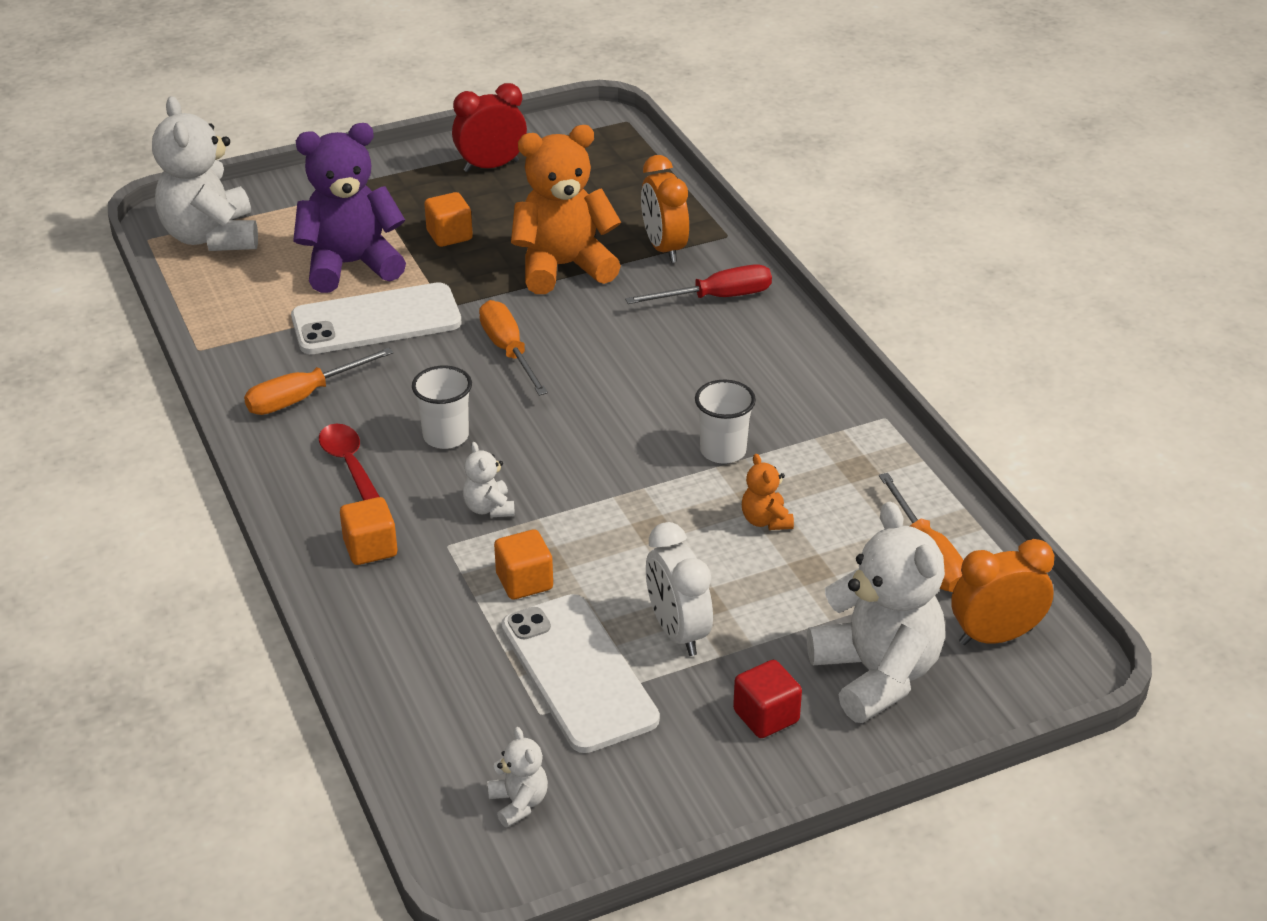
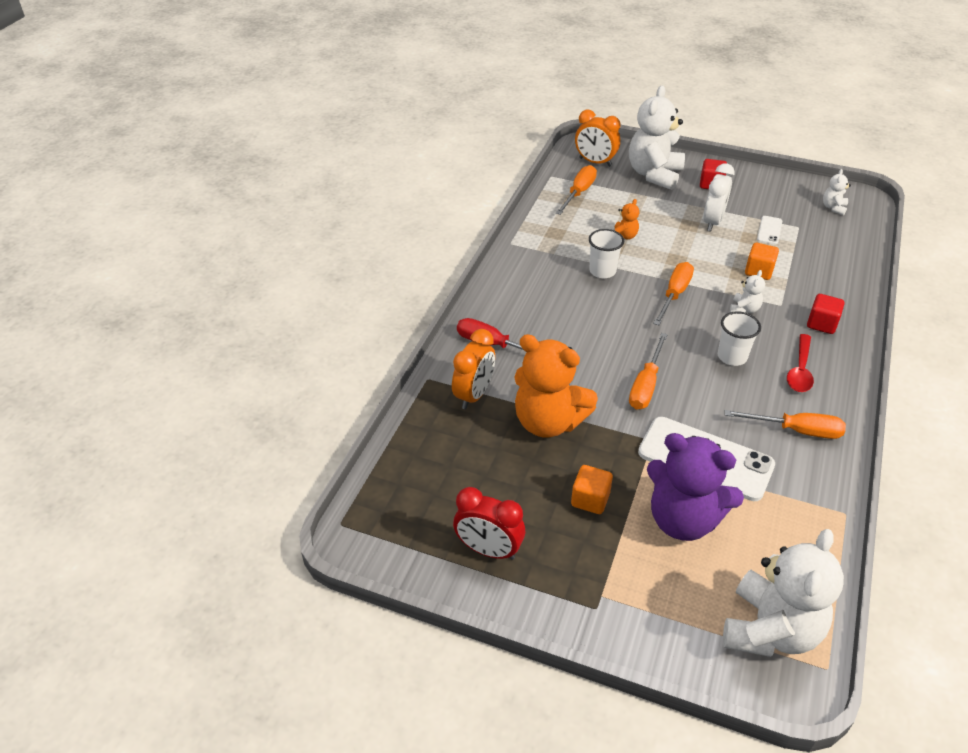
camera: 135 degrees left, 5 degrees up
(370, 548) = (821, 324): orange cube -> red cube
(578, 673) = (769, 230): white phone -> white phone, size x0.45
(597, 474) = (674, 294): none -> orange screwdriver

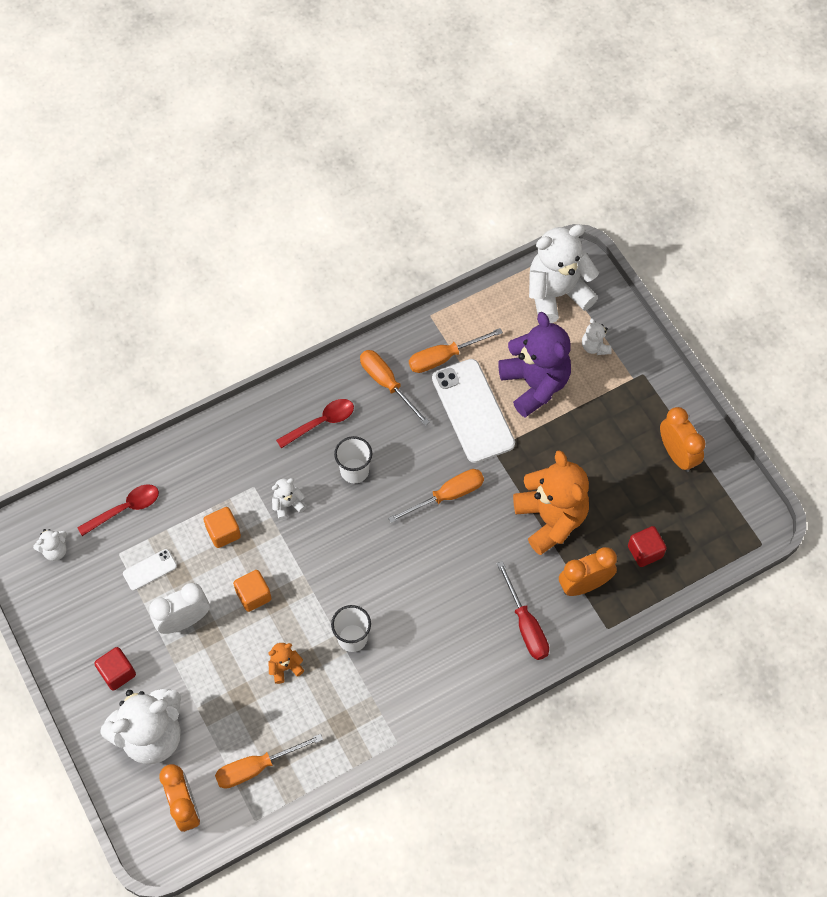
camera: 140 degrees left, 20 degrees up
(489, 550) = (677, 454): red clock -> orange clock
(590, 499) = (580, 440): orange cube -> orange cube (253, 595)
(671, 600) = (595, 347): none -> white teddy bear
(674, 294) = (323, 563): orange screwdriver -> orange screwdriver (444, 357)
(821, 324) = (249, 446): red cube -> red cube (645, 551)
(833, 246) = (125, 509): none -> red spoon

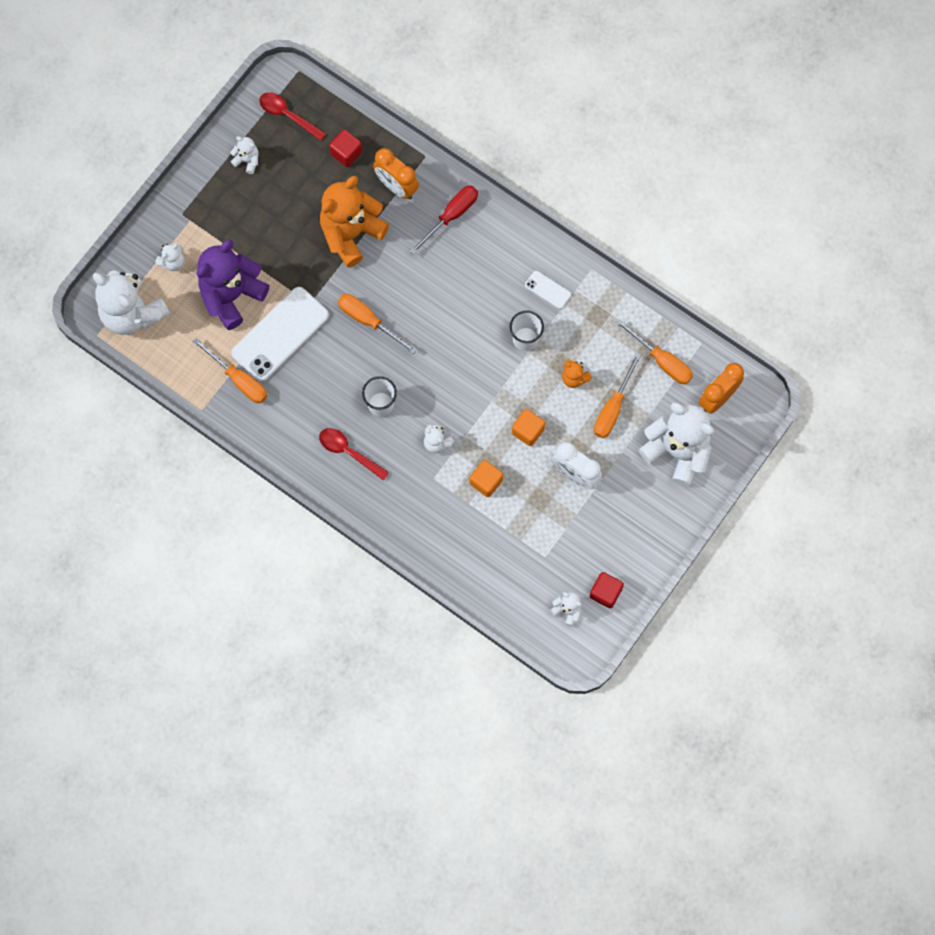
camera: 115 degrees left, 10 degrees up
(117, 673) = (643, 503): red cube -> red cube (605, 592)
(125, 509) = (504, 573): red spoon -> red spoon (288, 115)
(150, 570) = (546, 524): white phone -> white phone (547, 290)
(387, 384) = (286, 415): orange screwdriver -> orange screwdriver (613, 408)
(677, 454) = (247, 160): orange clock -> white teddy bear

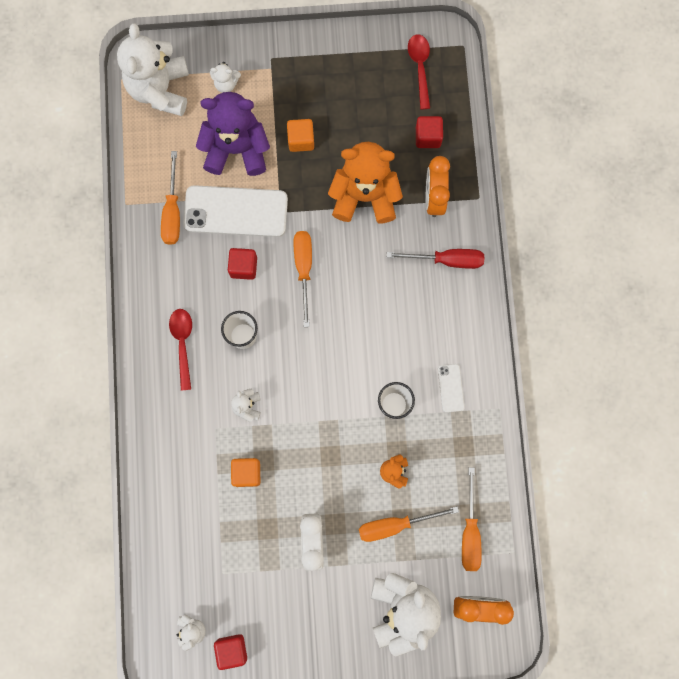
camera: 50 degrees right, 5 degrees up
(247, 160) = (356, 69): white teddy bear -> none
(328, 362) = (243, 267): none -> red cube
(528, 431) = (317, 471): orange cube -> orange cube (301, 140)

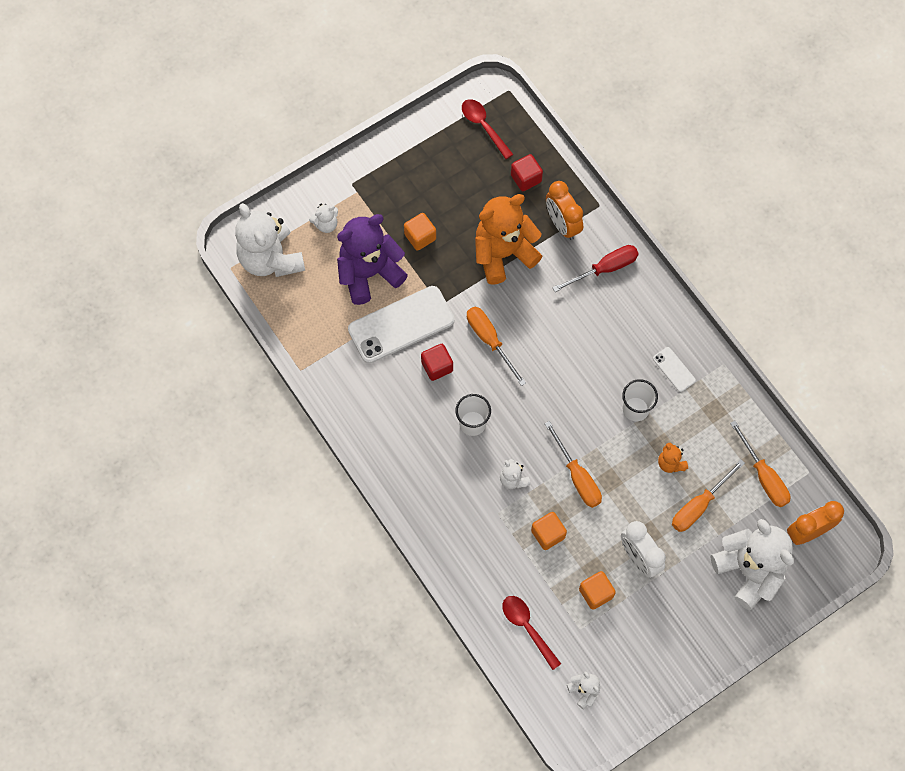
camera: 30 degrees left, 10 degrees down
(172, 212) = (346, 354): orange screwdriver -> orange screwdriver (577, 476)
(183, 344) = (425, 459): red spoon -> red spoon (527, 628)
(232, 650) = (628, 687): red cube -> none
(255, 550) = (596, 593): none -> orange cube

